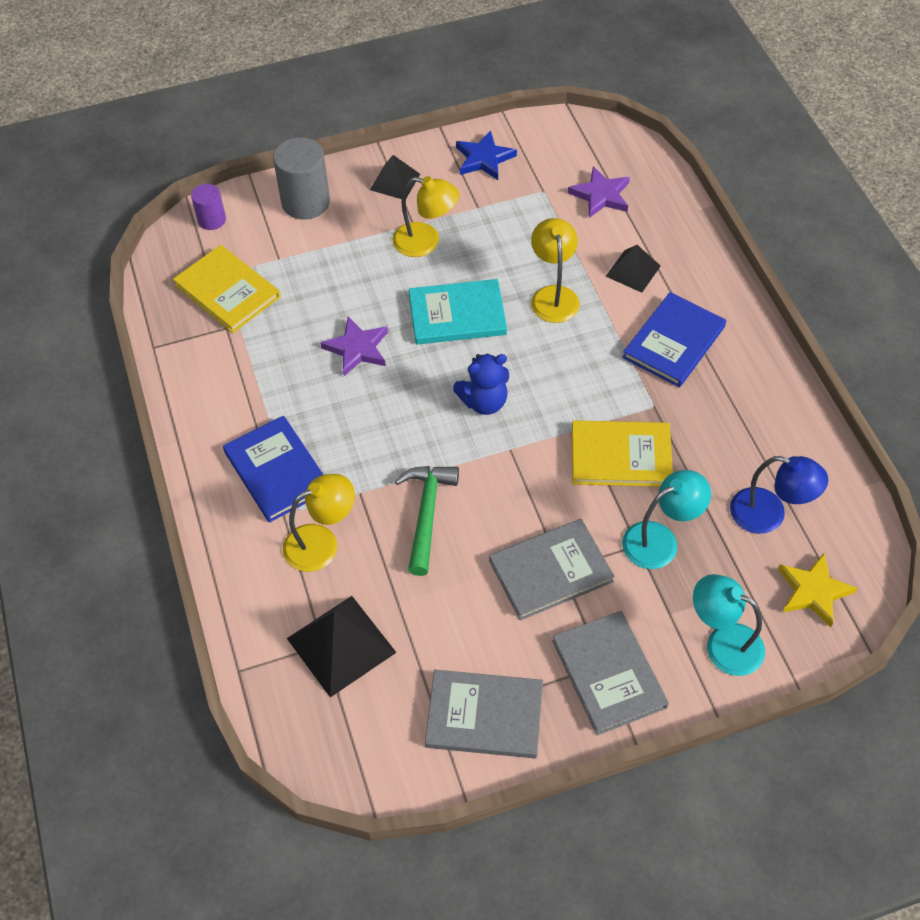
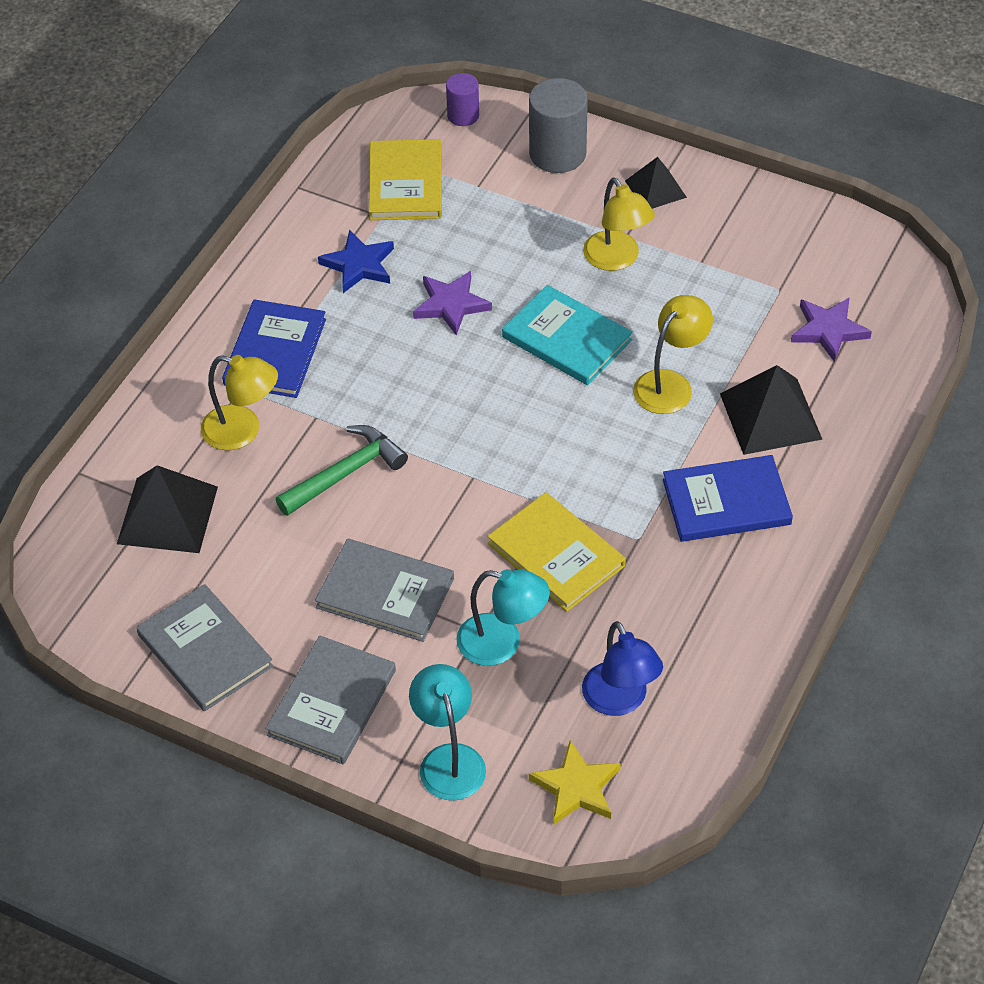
camera: 45 degrees right, 5 degrees down
(484, 159) = (761, 223): blue star -> blue star (359, 265)
(484, 402) = (499, 424): blue teddy bear -> none
(633, 271) = (770, 416): black pyramid -> black pyramid, size x1.61

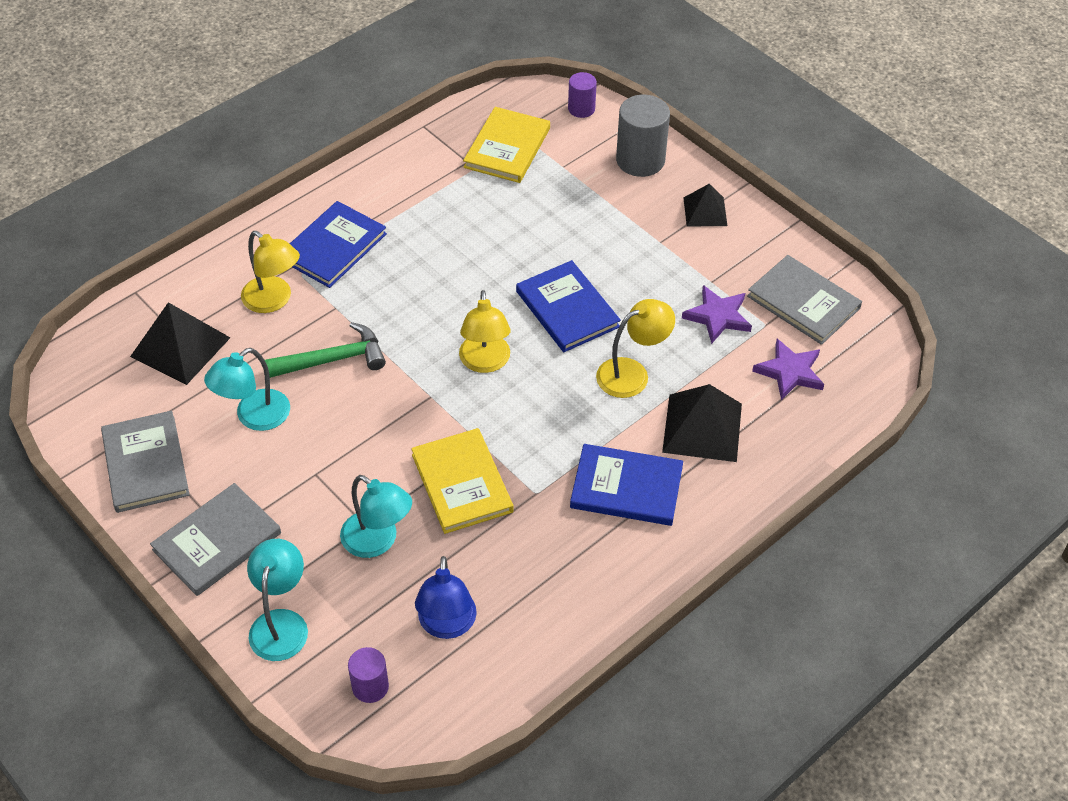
camera: 20 degrees right, 0 degrees up
(295, 562) = (254, 417): none -> turquoise lamp
(359, 265) = (435, 200): blue star -> none
(385, 593) = (309, 467): grey book -> grey book (803, 302)
(451, 305) = (490, 253): purple star -> purple star (718, 316)
(567, 338) = (567, 309): turquoise book -> blue book
(576, 787) = (370, 686): yellow star -> purple cylinder
(617, 259) = (643, 258): yellow lamp -> yellow lamp (485, 362)

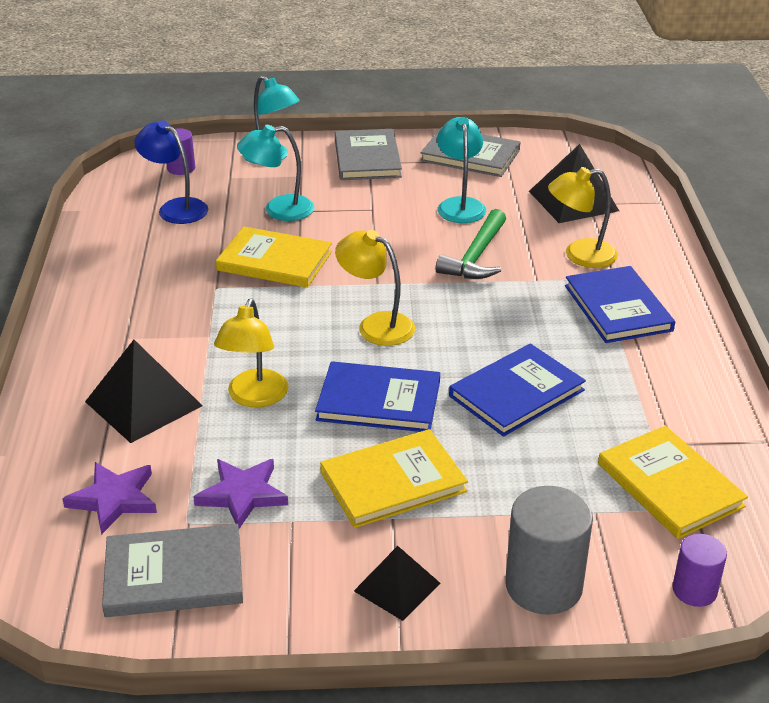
camera: 130 degrees right, 15 degrees down
(626, 487) = (154, 331): blue book -> blue book (516, 393)
(632, 258) = (393, 482): none -> yellow book

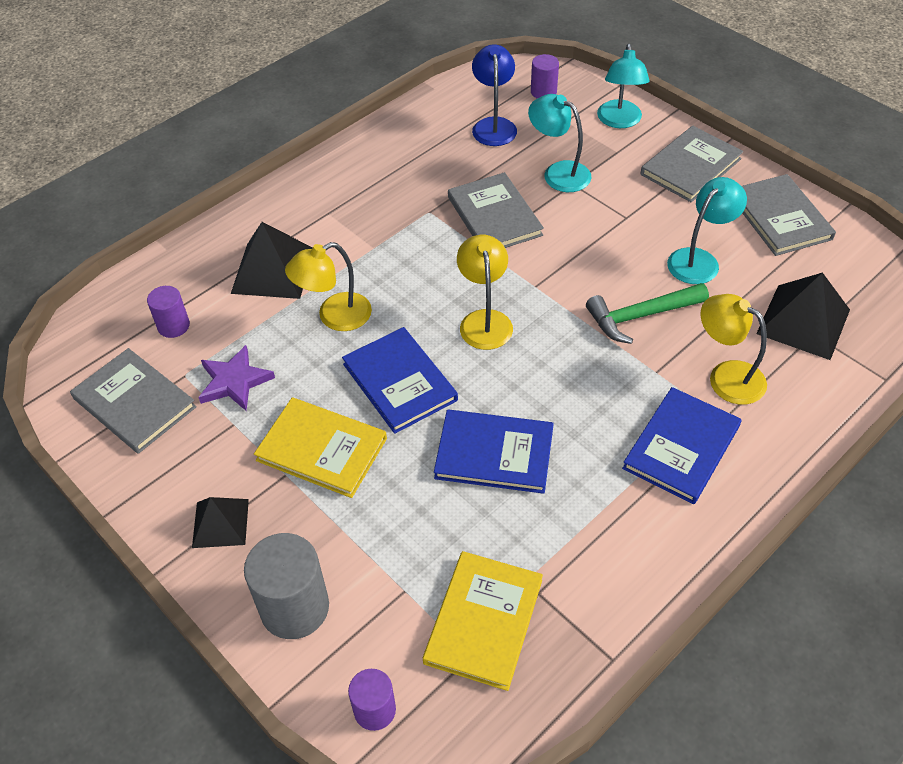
camera: 50 degrees right, 15 degrees up
(114, 499) = (173, 326): purple star -> purple cylinder
(274, 261) = (494, 216): yellow book -> grey book

